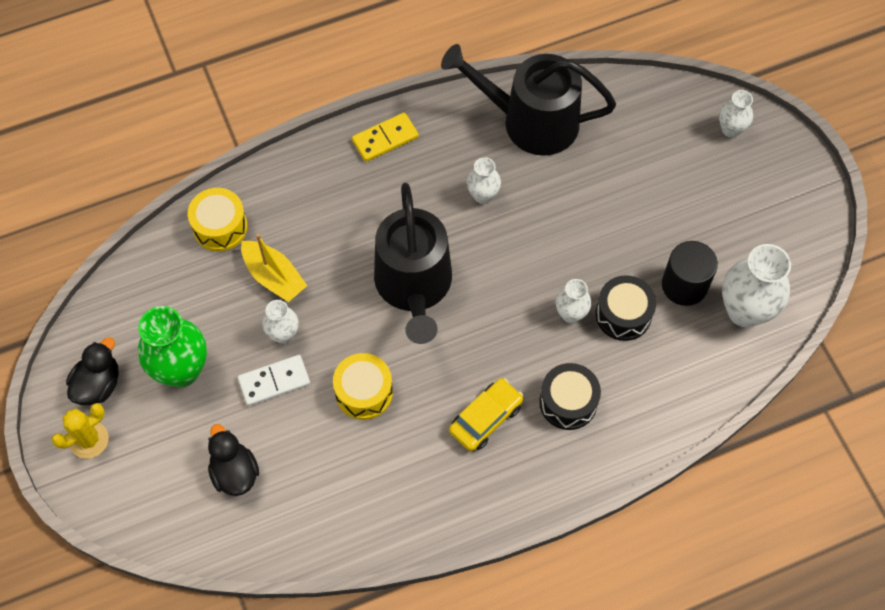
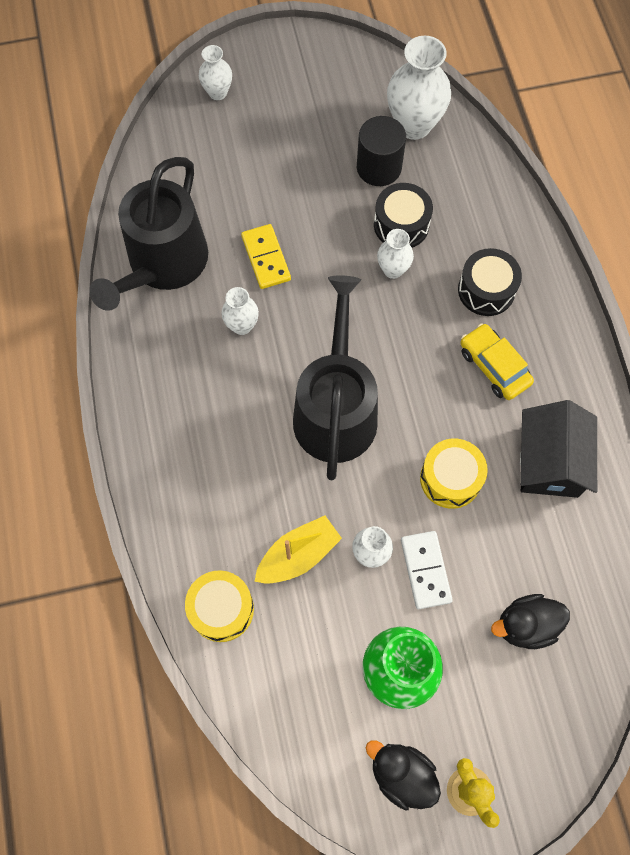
camera: 80 degrees left, 5 degrees up
(385, 139) = (148, 412): yellow domino -> yellow domino (266, 258)
(395, 479) = (549, 462): none -> black house
(414, 286) = (335, 410): black watering can -> black watering can turned 90 degrees counterclockwise

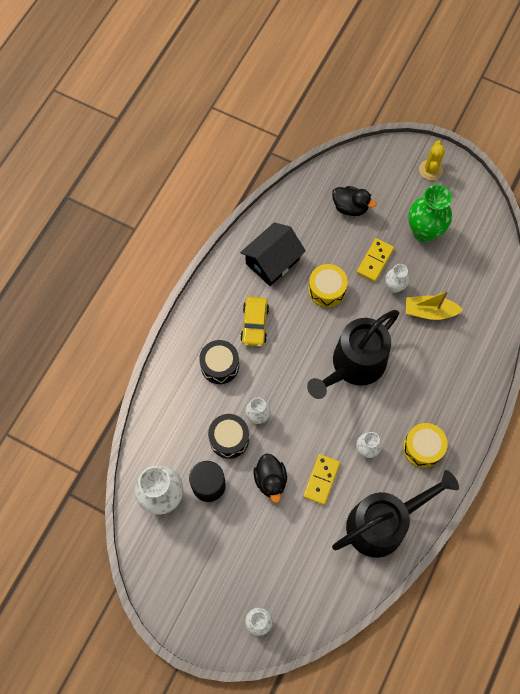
camera: 140 degrees left, 0 degrees up
(221, 609) = (485, 315): yellow drum -> yellow drum (422, 448)
(401, 774) = (454, 195): black duck -> black duck (270, 480)
(425, 570) = (375, 261): white domino -> yellow domino

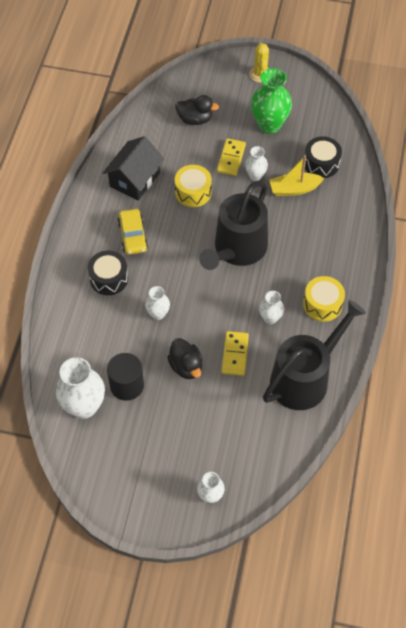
camera: 15 degrees left, 10 degrees down
(229, 439) = (135, 340): black drum -> black drum (321, 163)

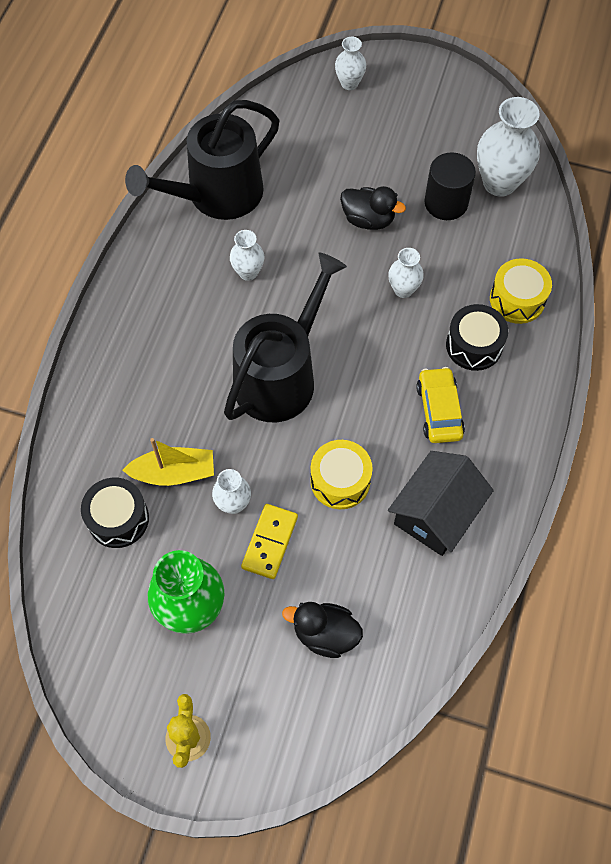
camera: 175 degrees left, 5 degrees up
(186, 366) = (368, 219): black duck -> black duck turned 135 degrees clockwise
(235, 354) = (303, 230): yellow domino -> none
(322, 304) = (172, 285): yellow drum -> yellow drum (517, 299)

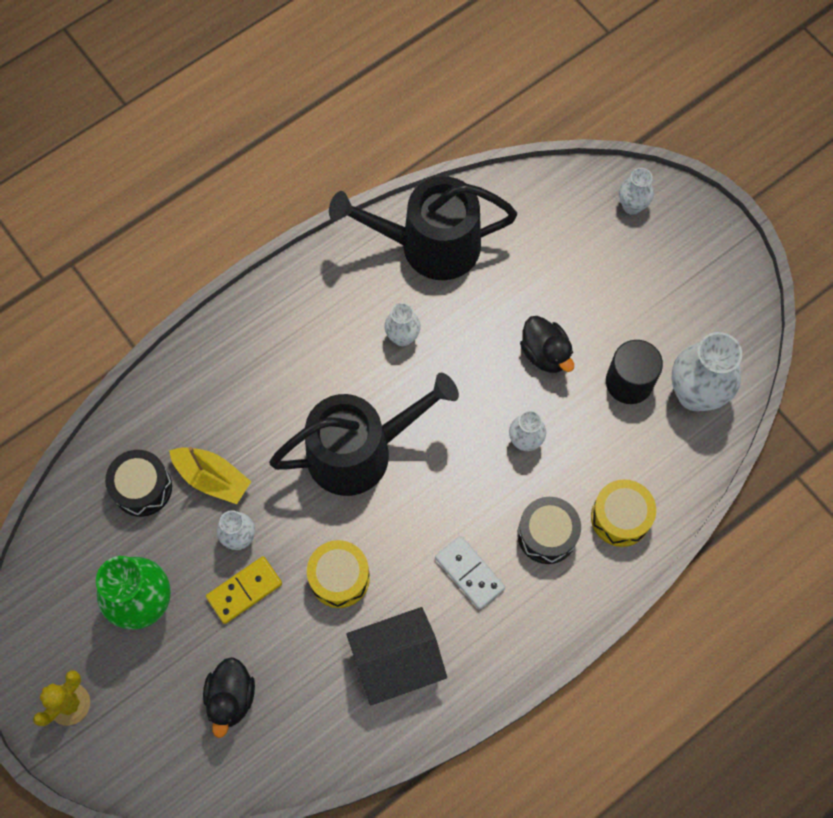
camera: 35 degrees right, 5 degrees up
(325, 634) = (231, 698): black duck -> black duck turned 135 degrees counterclockwise
(439, 410) = (469, 573): yellow car -> white domino

